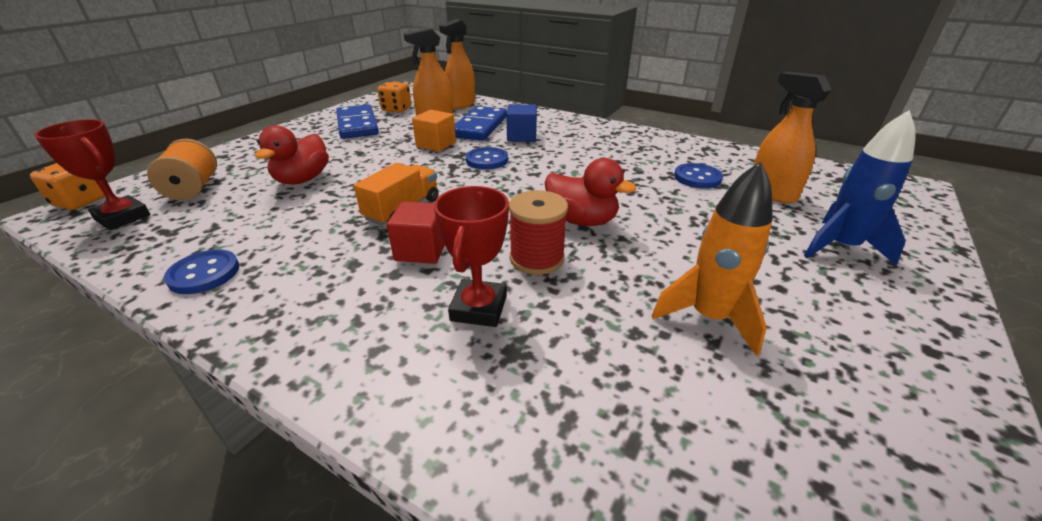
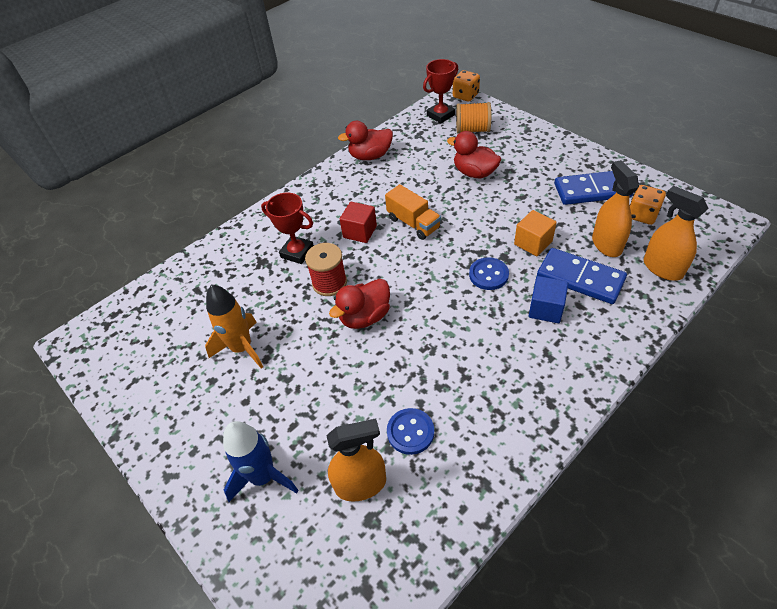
camera: 110 degrees right, 15 degrees up
(204, 274) = (370, 156): blue button -> red duck

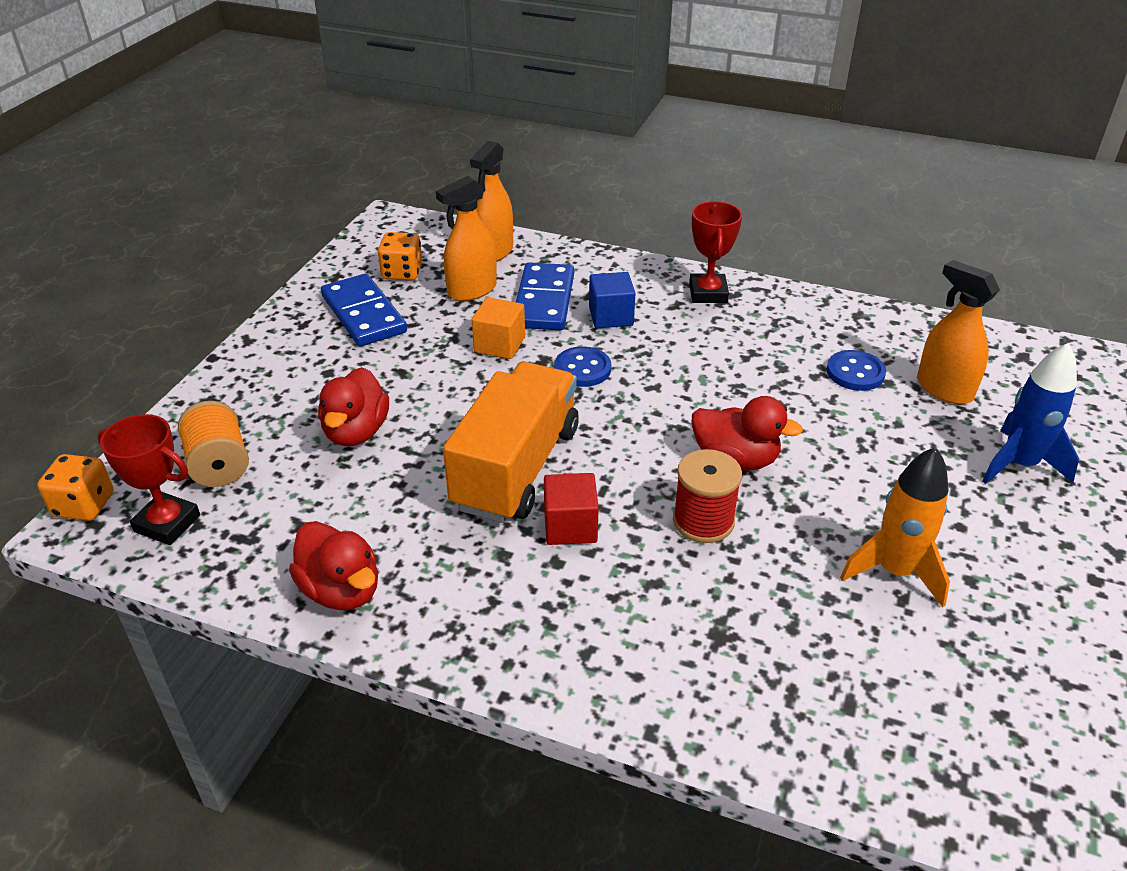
camera: 120 degrees left, 10 degrees down
(297, 252) = (666, 592): red trophy -> red trophy (708, 293)
(413, 223) = (516, 468): orange truck -> orange truck, size x1.75

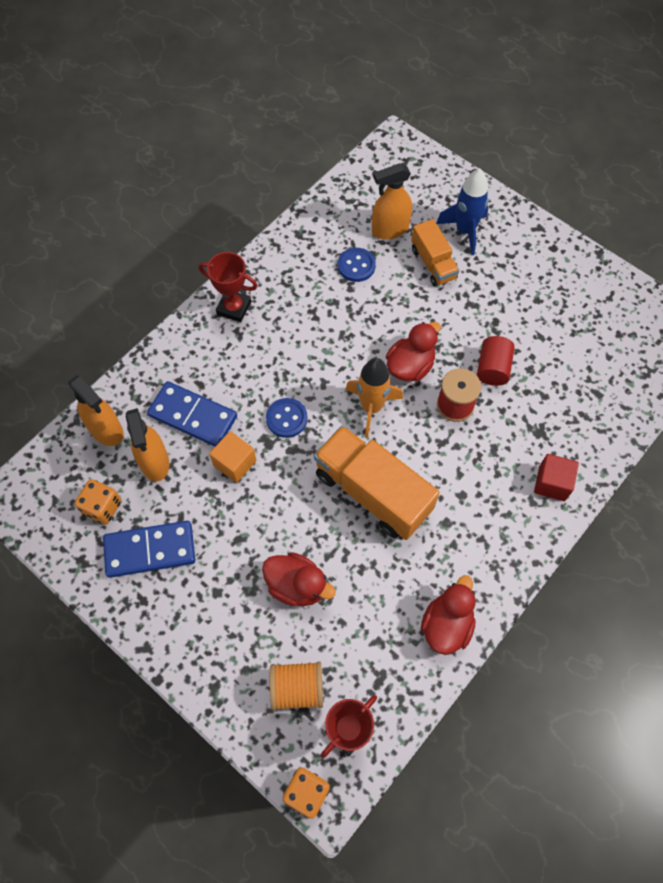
camera: 70 degrees left, 25 degrees up
(341, 590) = (446, 624): red duck -> red duck turned 45 degrees counterclockwise
(570, 526) = (435, 478): red cube -> red cube (552, 483)
(611, 316) = (233, 379): blue cube -> none
(797, 550) = (492, 368): none -> red cylinder
(895, 571) = (522, 330): orange rocket -> orange rocket (371, 407)
(927, 444) = (433, 263): none -> orange truck

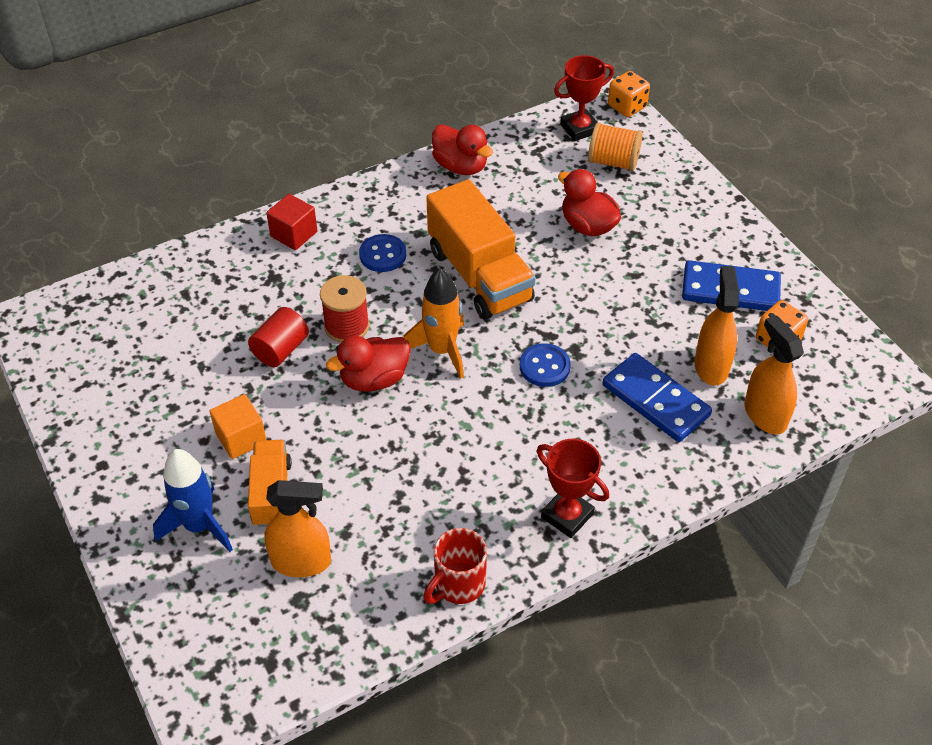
camera: 160 degrees left, 15 degrees down
(235, 463) = (619, 340): orange cube -> orange cube (241, 438)
(288, 245) = (458, 585): none -> red mug
(356, 266) = (376, 523): blue button -> blue button (382, 255)
(446, 624) = (460, 166): red duck -> red duck turned 90 degrees counterclockwise

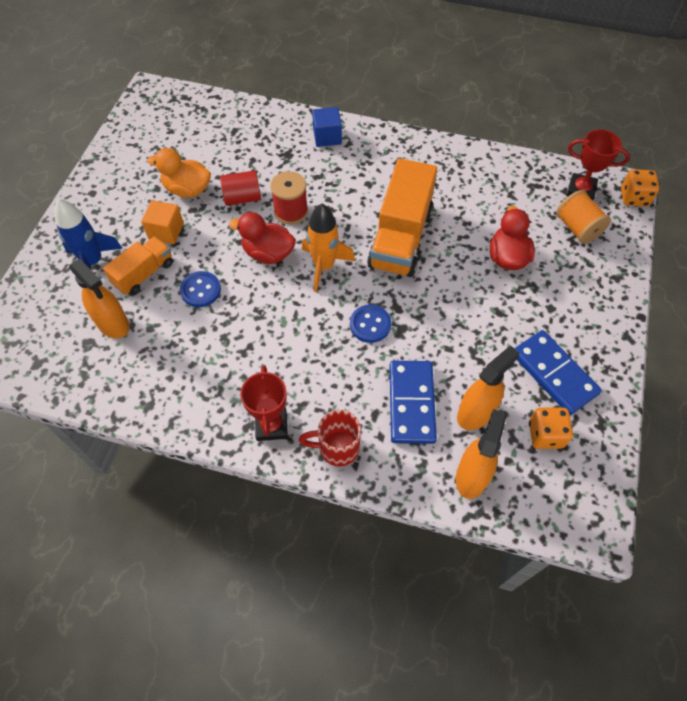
camera: 45 degrees right, 10 degrees up
(210, 383) = (187, 189): none -> orange duck
(294, 234) = (327, 137): red cube -> blue cube
(382, 255) = (360, 184): blue button -> blue button (200, 290)
(458, 585) = (167, 409): red mug -> red mug (337, 448)
(460, 166) = (471, 162): red duck -> none

